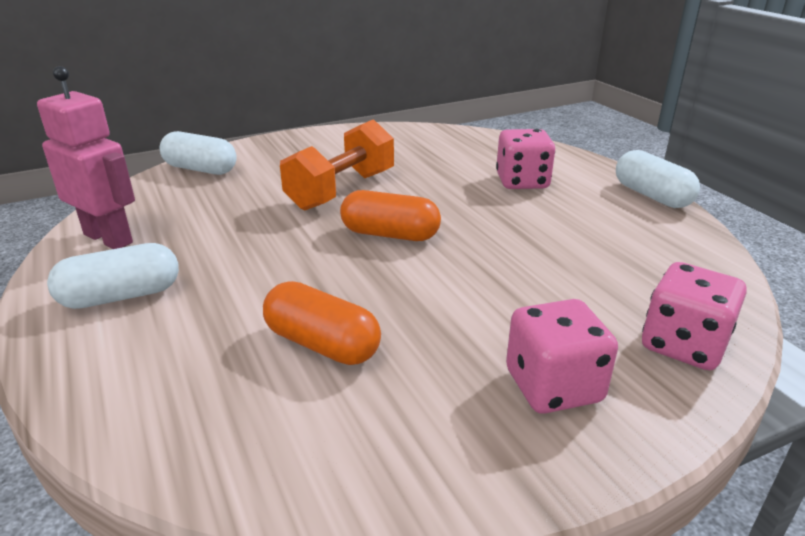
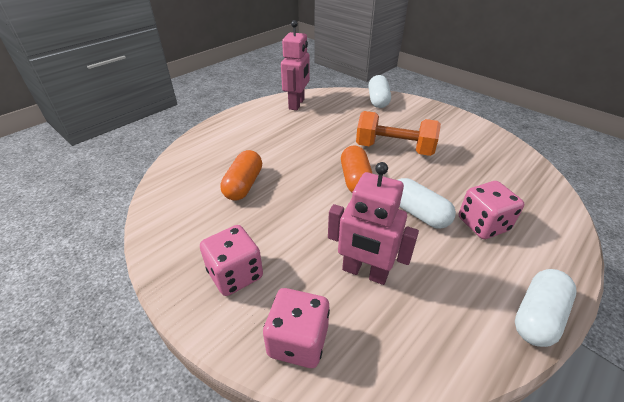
camera: 70 degrees right, 10 degrees up
(121, 296) = (256, 123): white capsule -> white capsule (418, 213)
(576, 270) = (364, 272): none -> pink robot

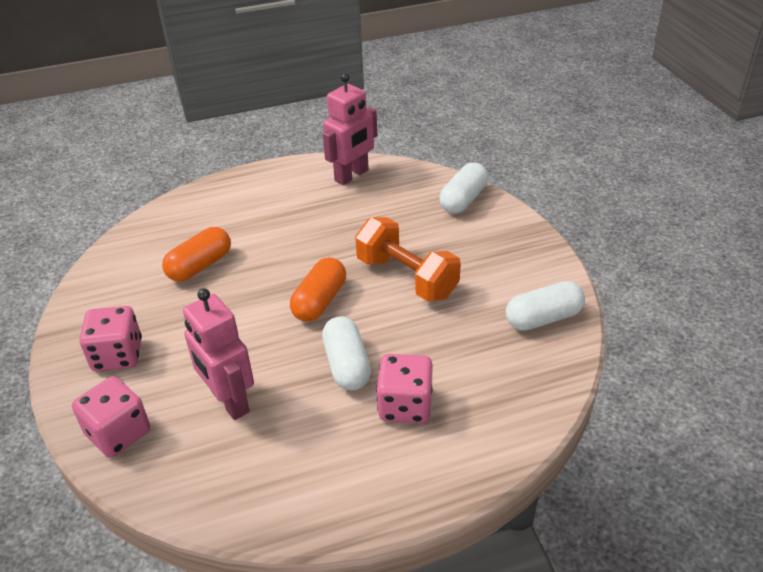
camera: 30 degrees right, 0 degrees up
(537, 316) = (348, 513): white capsule -> white capsule (543, 318)

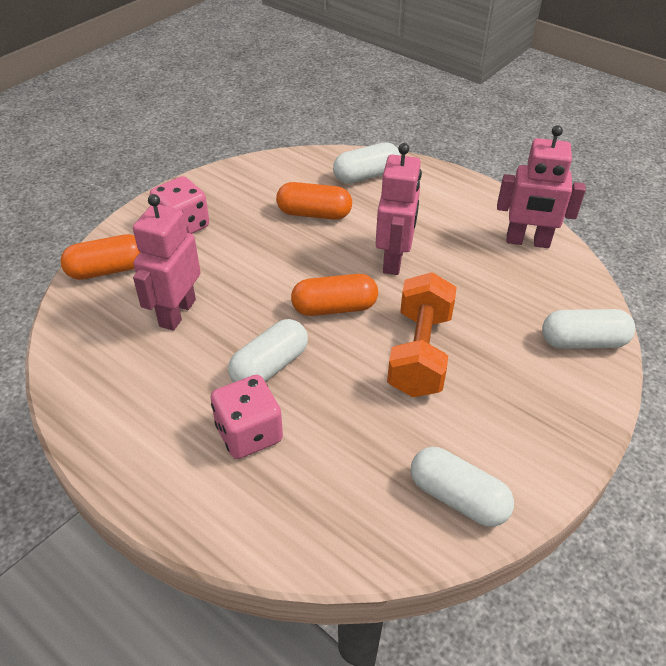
camera: 55 degrees right, 5 degrees up
(118, 433) = (108, 270): pink dice -> orange capsule
(189, 217) = (366, 175): none -> white capsule
(302, 247) = (394, 260): none -> pink robot

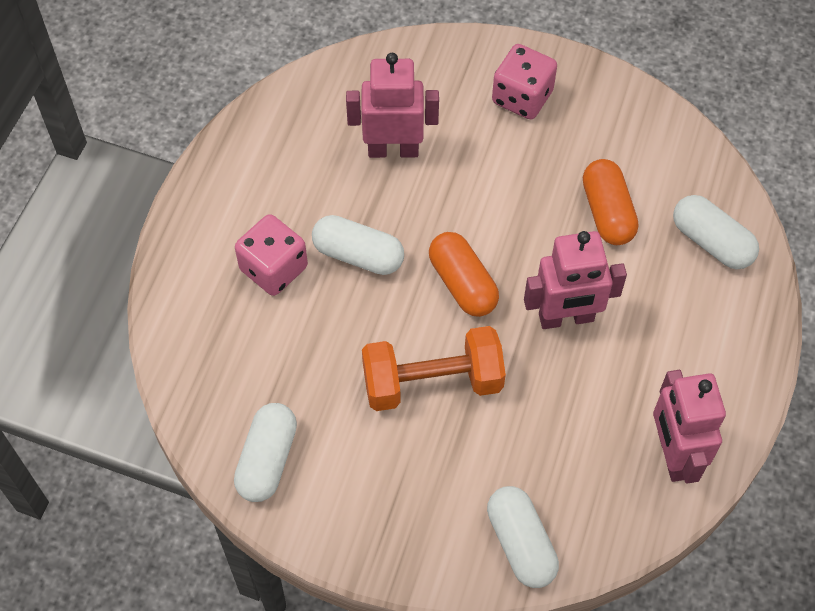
camera: 70 degrees right, 15 degrees up
(108, 270) = (424, 65): orange capsule -> none

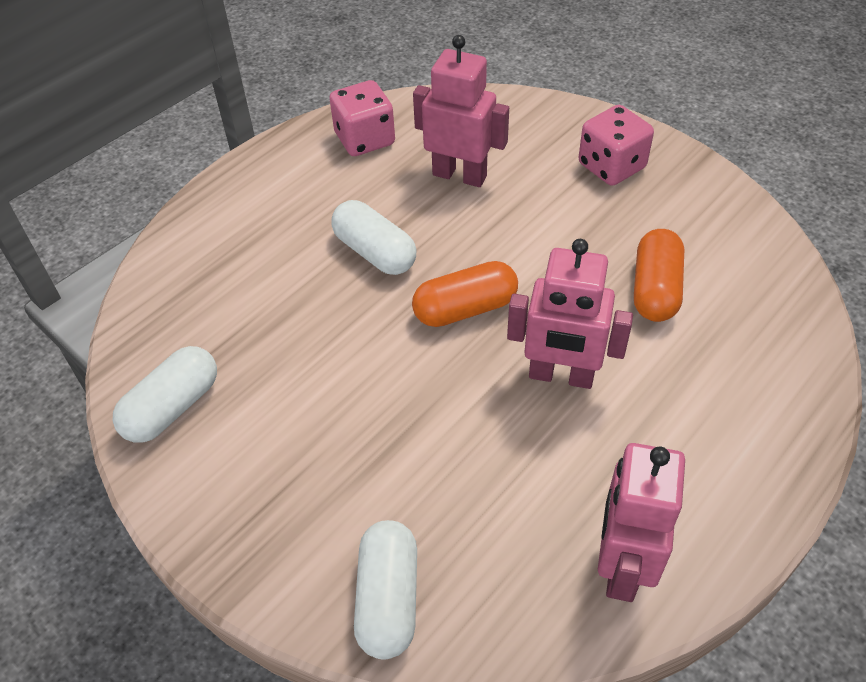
camera: 25 degrees right, 10 degrees down
(274, 268) = (288, 240): pink dice -> pink dice (365, 139)
(432, 382) = (382, 391): orange dumbbell -> none
(462, 284) = (465, 308): orange capsule -> orange capsule turned 75 degrees clockwise
(711, 242) = (764, 352): white capsule -> none

